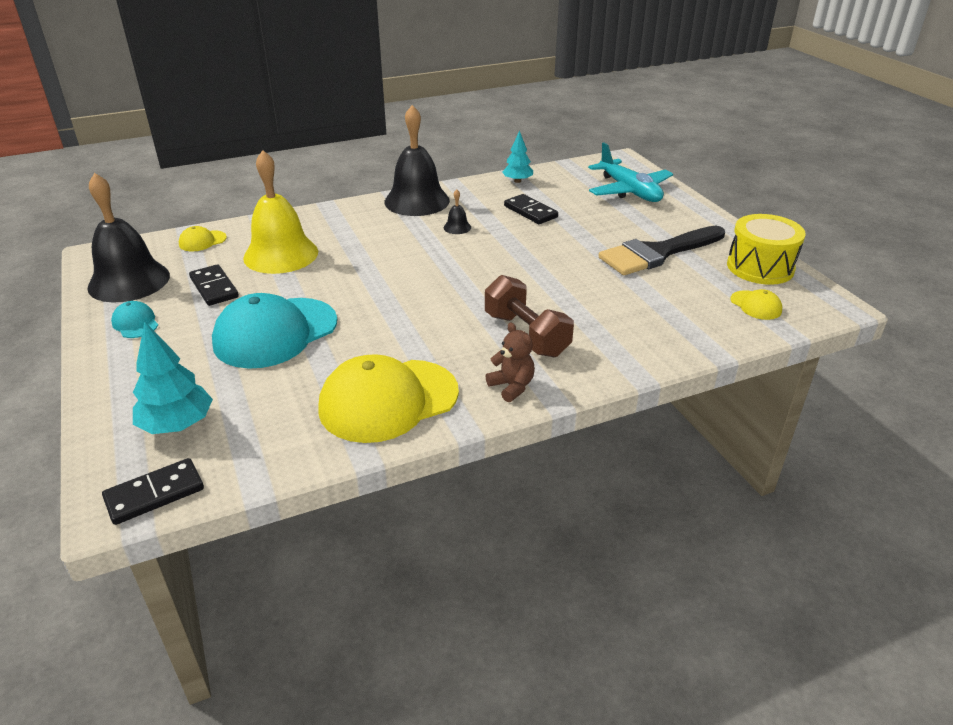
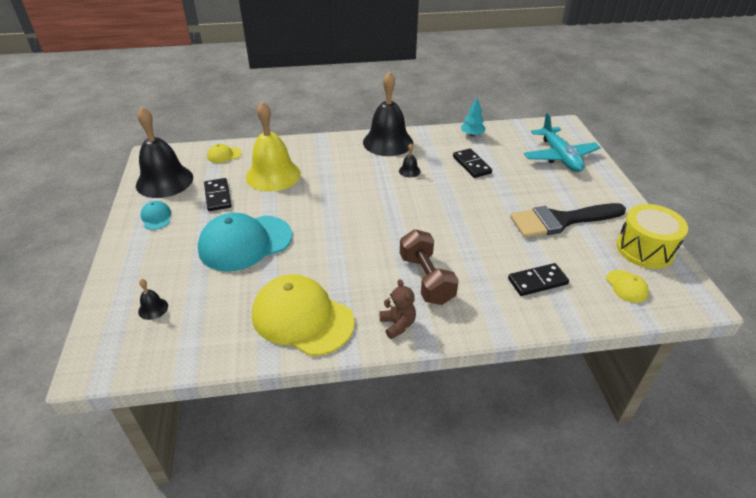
camera: 15 degrees right, 5 degrees up
(154, 494) = (119, 362): black domino -> black domino (537, 281)
(177, 425) = (153, 308): turquoise tree -> black bell
(388, 400) = (302, 318): yellow cap -> yellow cap turned 45 degrees clockwise

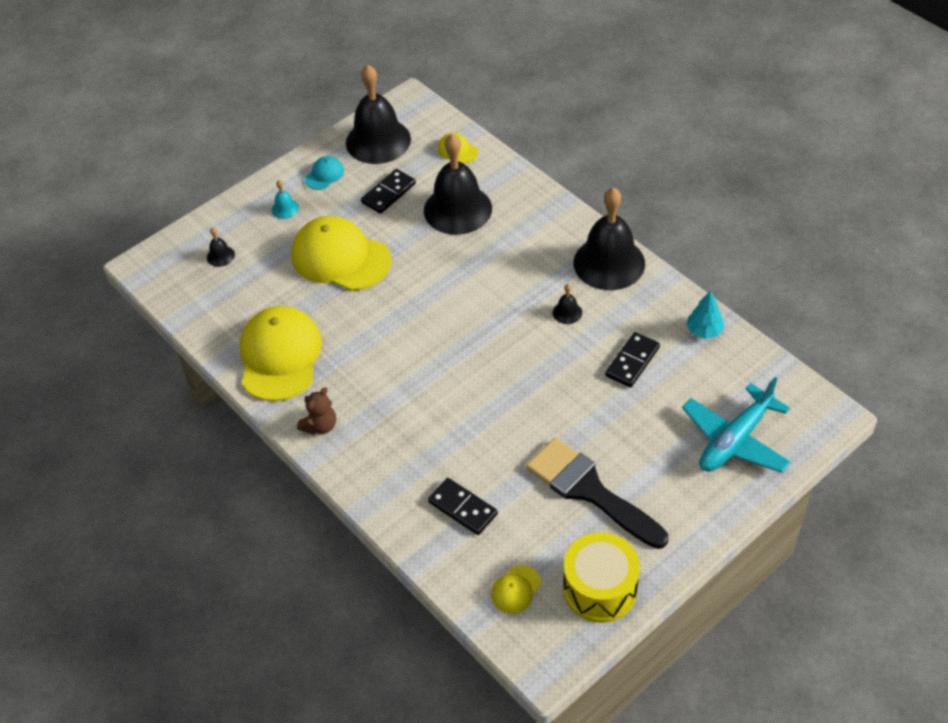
camera: 60 degrees right, 10 degrees up
(158, 250) = (285, 209): none -> turquoise bell
(245, 243) = (340, 258): turquoise cap -> yellow cap
(273, 175) = (457, 209): yellow bell -> black bell
(426, 279) = (396, 417): brown dumbbell -> none

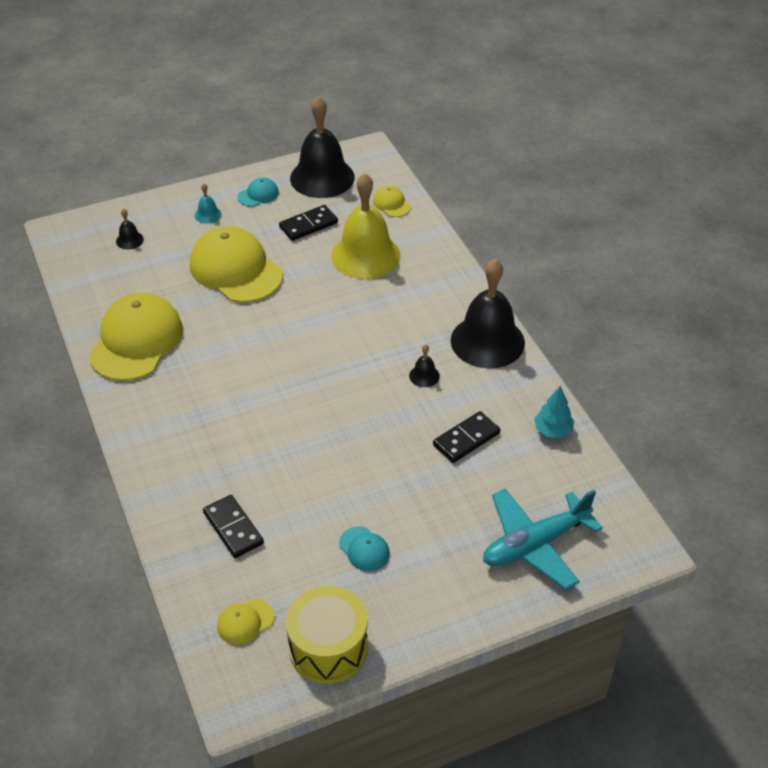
camera: 15 degrees right, 5 degrees down
(320, 426) = (140, 413): brown teddy bear -> none
(457, 209) = (365, 255): black bell -> yellow bell
(589, 490) = (364, 549): black brush -> turquoise cap

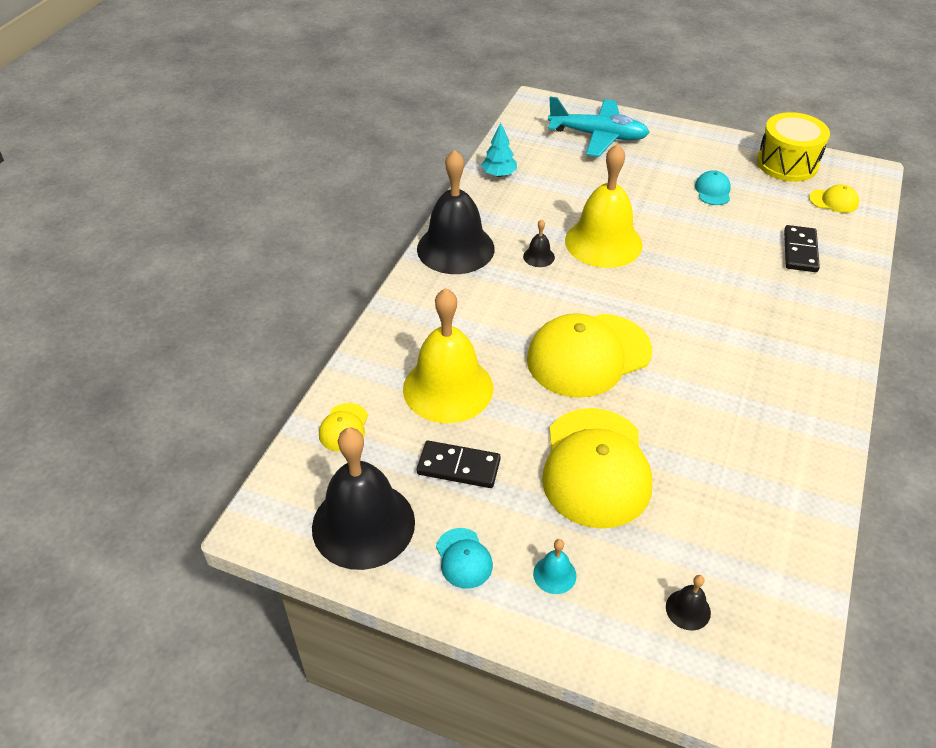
camera: 135 degrees left, 0 degrees up
(136, 341) = (775, 456): yellow cap -> yellow cap (588, 355)
(258, 194) = (463, 558): turquoise cap -> turquoise cap turned 120 degrees counterclockwise
(394, 422) = (603, 242): none -> yellow bell
(466, 439) = (565, 203): black domino -> none

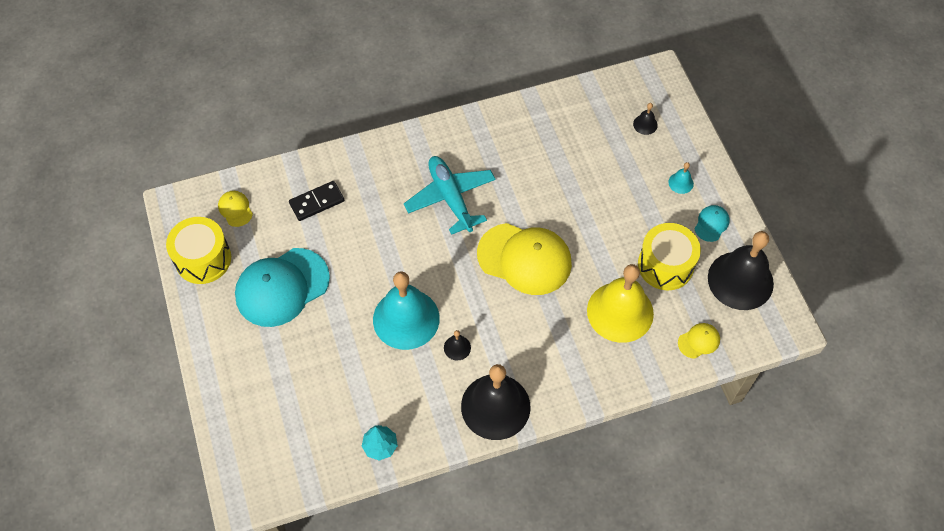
camera: 130 degrees left, 15 degrees up
(458, 467) = (665, 265): black domino -> yellow drum
(595, 467) = (603, 205): yellow cap -> none
(598, 136) = (263, 411): turquoise plane -> turquoise plane (450, 198)
(603, 242) = (406, 319): yellow bell -> turquoise bell
(713, 191) = (282, 287): turquoise cap -> turquoise cap, size x2.28

